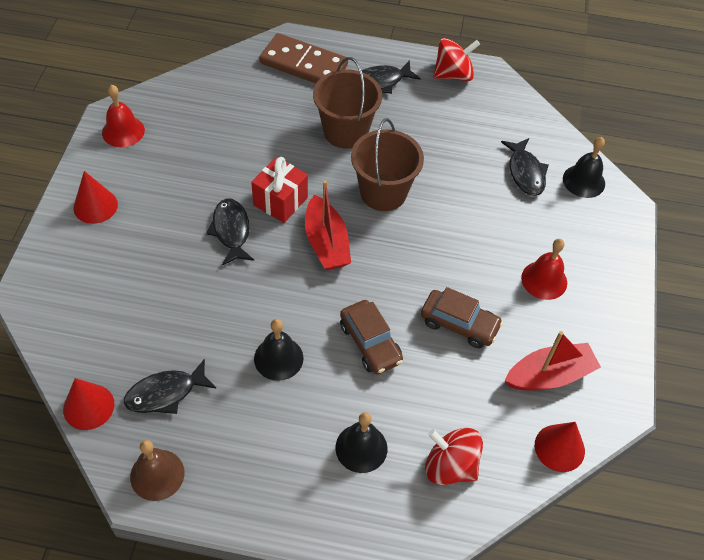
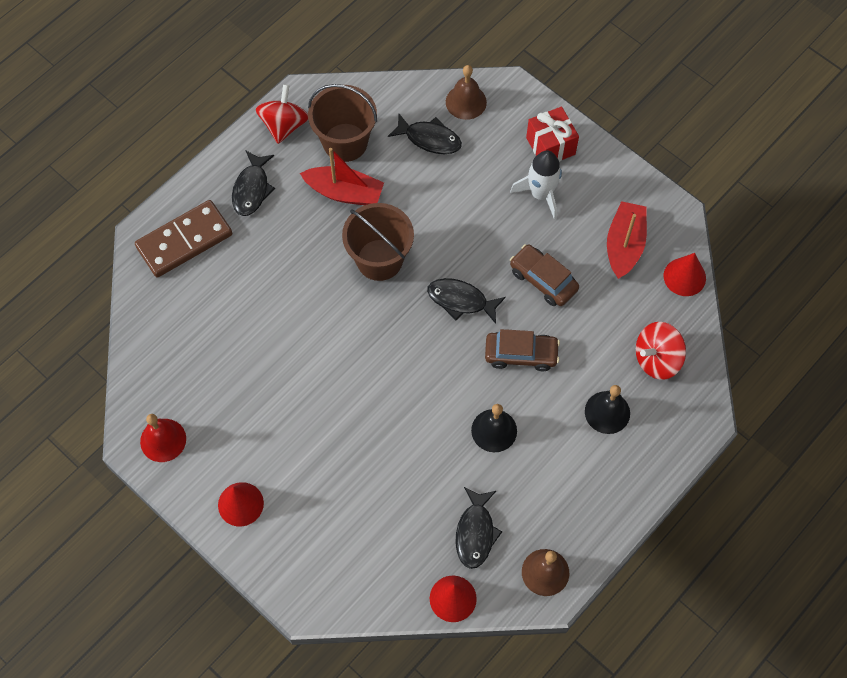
camera: 55 degrees left, 10 degrees up
(231, 231) = (343, 403): black fish -> black fish (461, 300)
(280, 201) = (336, 346): red gift -> red gift (550, 146)
(326, 243) = (404, 334): red boat -> red boat (344, 192)
(345, 131) = (291, 251): brown bucket -> brown bucket (345, 142)
(459, 324) = (543, 280): brown car -> brown car turned 105 degrees counterclockwise
(544, 280) = (541, 194): red bell -> white rocket
(584, 181) = (466, 102): black bell -> brown bell

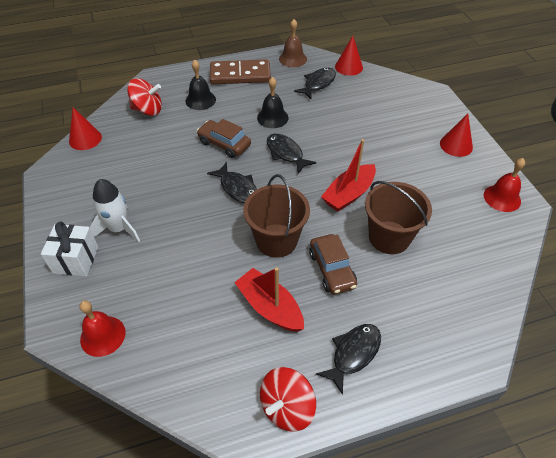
camera: 150 degrees left, 15 degrees down
(184, 240) = (439, 336): brown domino -> brown domino (240, 75)
(345, 142) = (239, 355): brown bucket -> brown bucket (389, 237)
(429, 139) = (163, 317): black fish -> black fish (286, 153)
(466, 102) = (103, 336): brown bell -> red bell
(543, 280) = (172, 175): brown car -> brown car (332, 269)
(550, 146) = (76, 260): red gift -> white gift
(624, 245) = (100, 171): red boat -> red boat (348, 194)

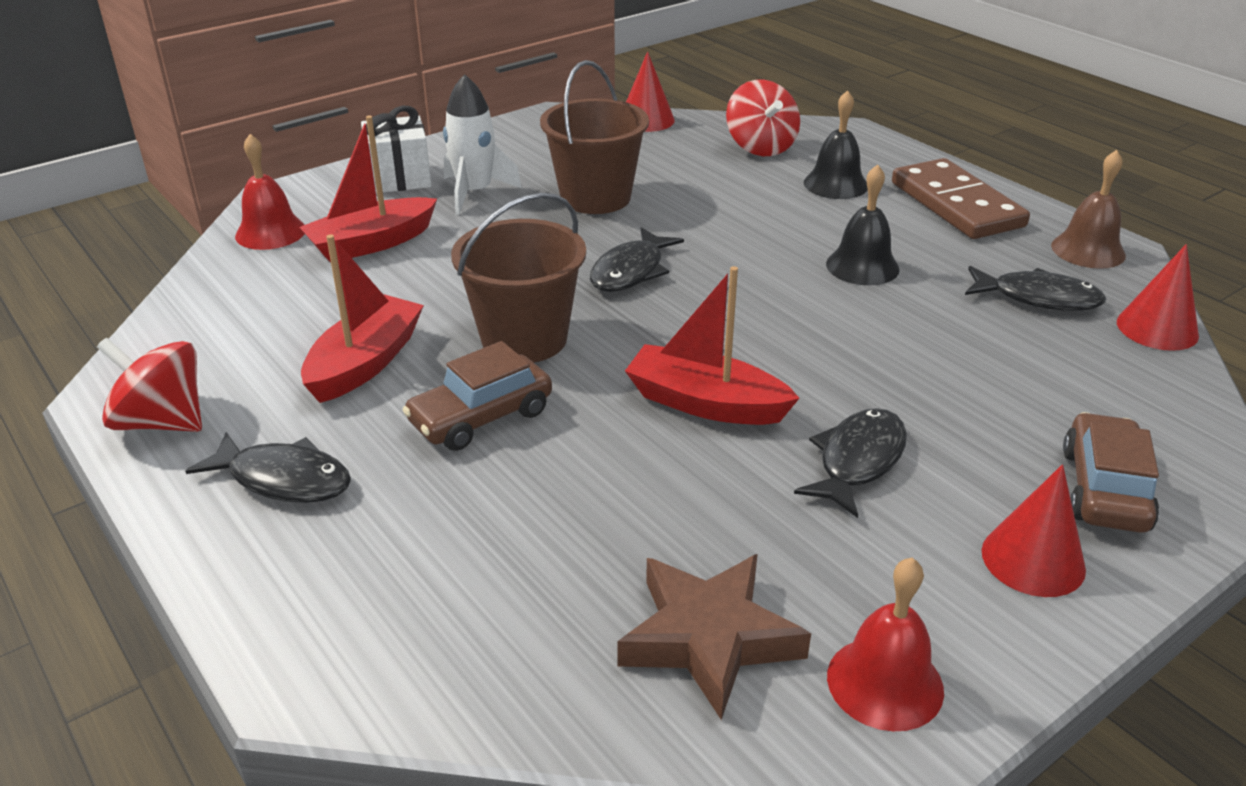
camera: 70 degrees right, 15 degrees down
(148, 286) = (371, 243): none -> red boat
(224, 144) = (737, 233): brown car -> brown car (1104, 489)
(286, 153) = (768, 303): black fish -> black fish (857, 461)
(389, 237) = (609, 482): brown bucket -> brown bucket (595, 197)
(477, 233) = (709, 638): none -> brown star

